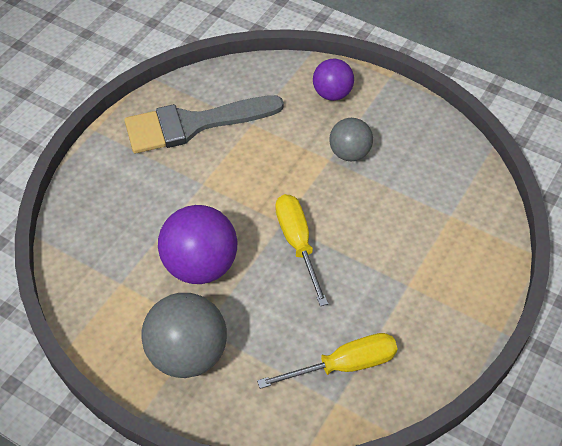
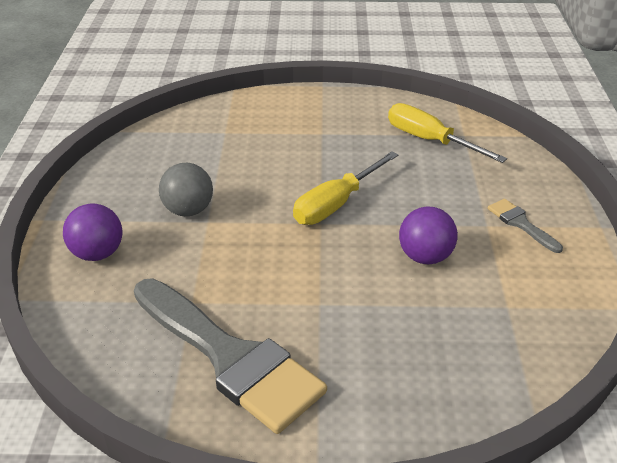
camera: 120 degrees left, 15 degrees down
(188, 354) = (521, 223): grey ball -> grey brush
(200, 265) = (425, 257): purple ball -> purple ball, size x0.61

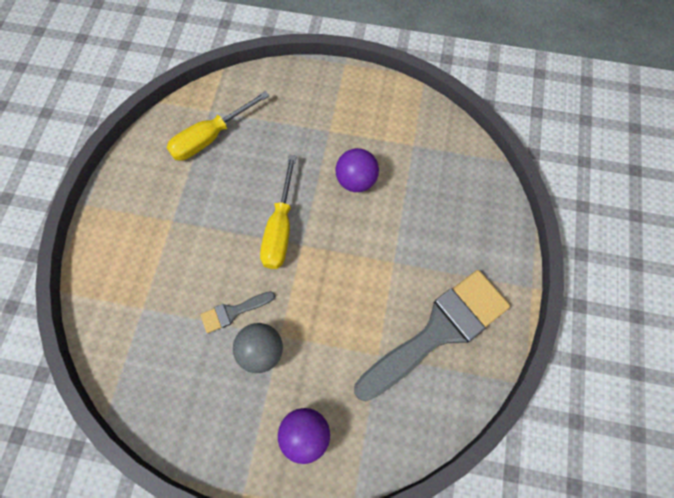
camera: 80 degrees left, 30 degrees up
(336, 204) = (280, 228): yellow screwdriver -> yellow screwdriver turned 45 degrees clockwise
(521, 223) = (332, 109): grey brush -> grey brush (233, 312)

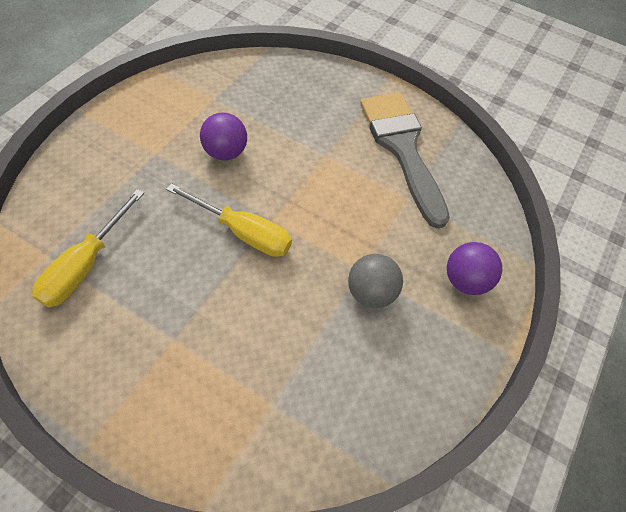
camera: 75 degrees left, 10 degrees down
(210, 138) = (86, 265): yellow screwdriver -> yellow screwdriver turned 45 degrees clockwise
(233, 312) = (317, 306): grey brush -> none

